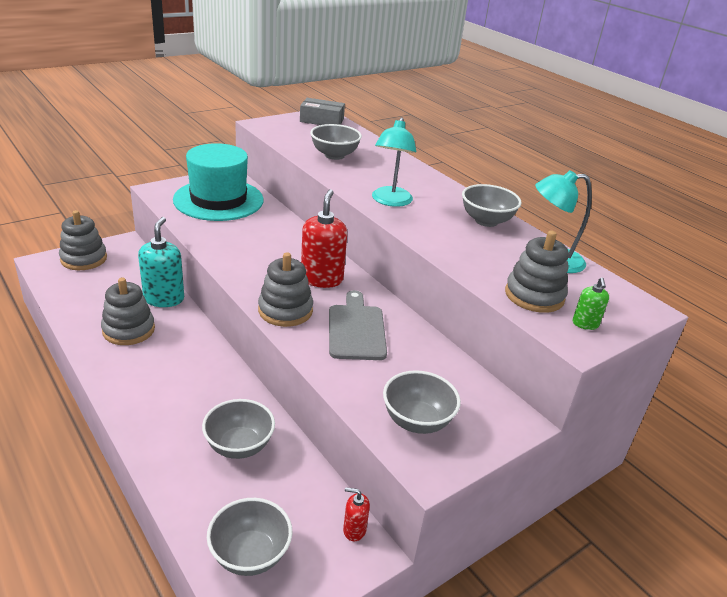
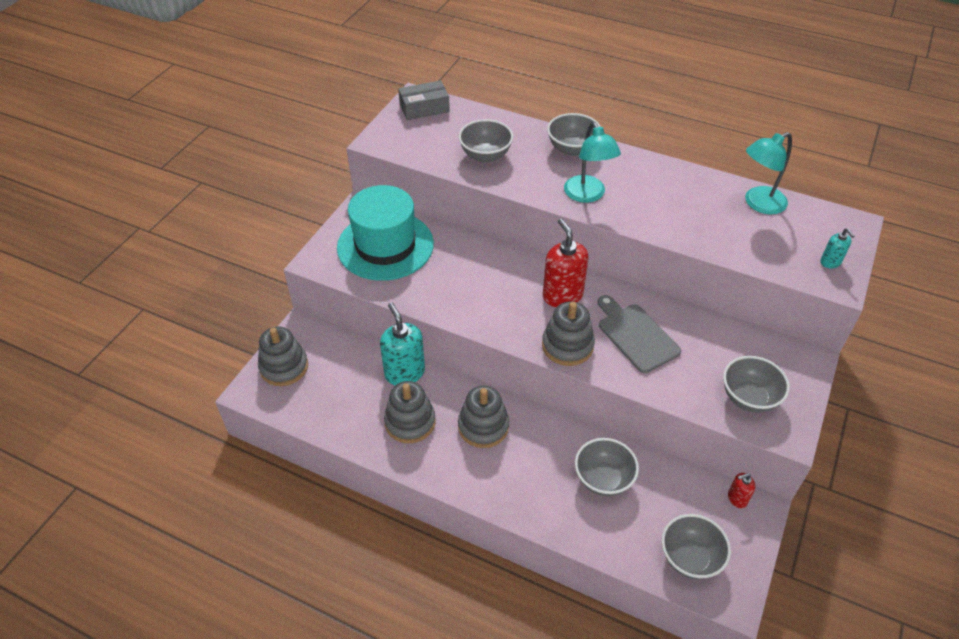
camera: 25 degrees left, 15 degrees up
(486, 221) = (678, 181): grey bowl -> grey bowl (572, 149)
(534, 295) = (777, 251): grey stacking toy -> grey stacking toy (483, 426)
(585, 324) = (830, 262): green soap dispenser -> turquoise soap dispenser

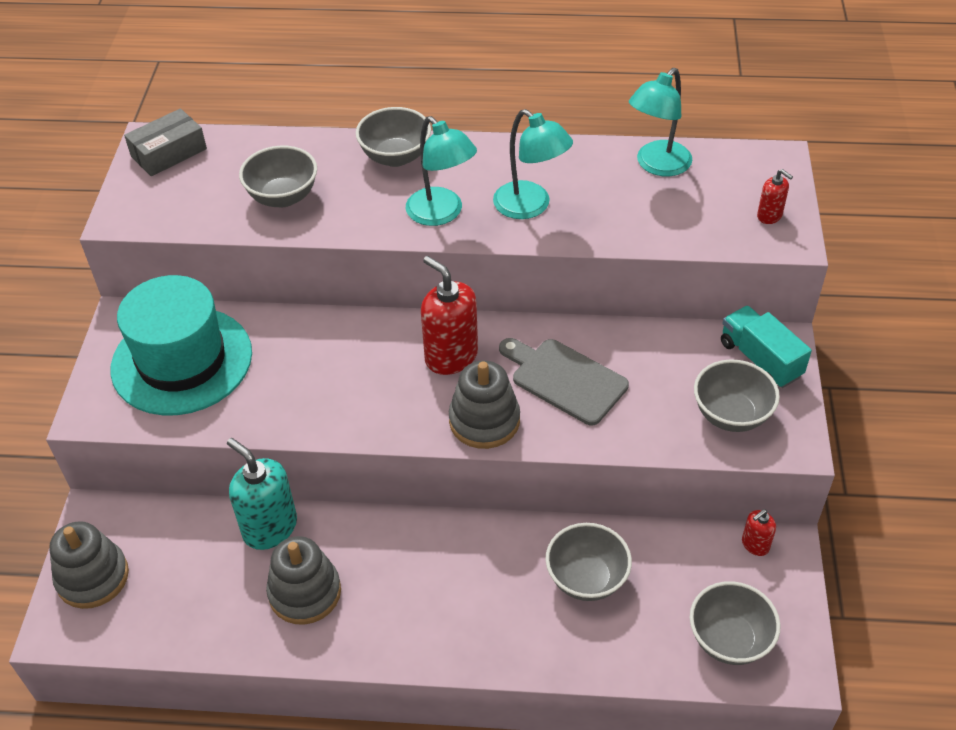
camera: 20 degrees left, 0 degrees up
(483, 426) = (406, 564): grey stacking toy -> none
(652, 207) = (530, 207): none -> turquoise lamp
(788, 366) = (760, 359): none -> turquoise truck
(830, 262) = (769, 216): turquoise soap dispenser -> red soap dispenser

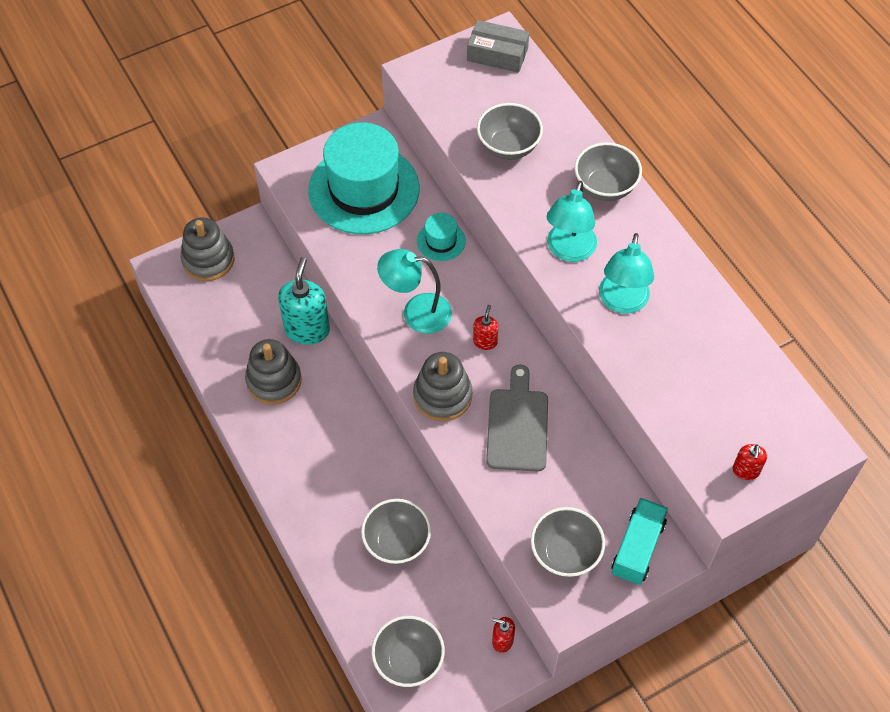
camera: 55 degrees right, 10 degrees up
(305, 331) = (441, 241): none -> turquoise hat
(451, 356) = (485, 341): red soap dispenser -> red soap dispenser, size x0.50
(657, 165) = (740, 362): turquoise lamp -> turquoise lamp (416, 312)

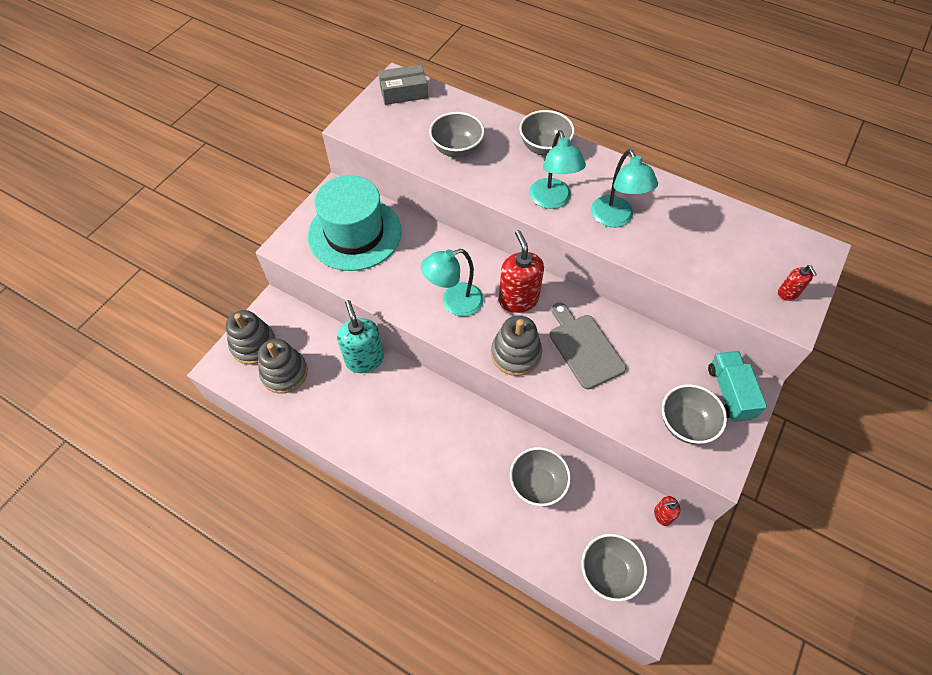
camera: 30 degrees left, 0 degrees up
(274, 380) = (363, 410): grey stacking toy -> grey stacking toy (284, 373)
(441, 241) = (437, 244): turquoise hat -> none
(485, 341) = (518, 299): red soap dispenser -> red soap dispenser, size x2.00

